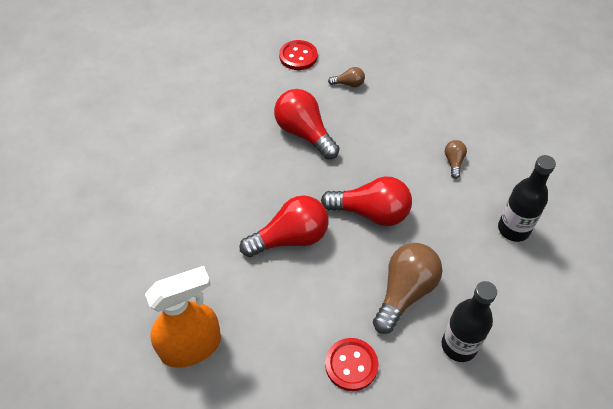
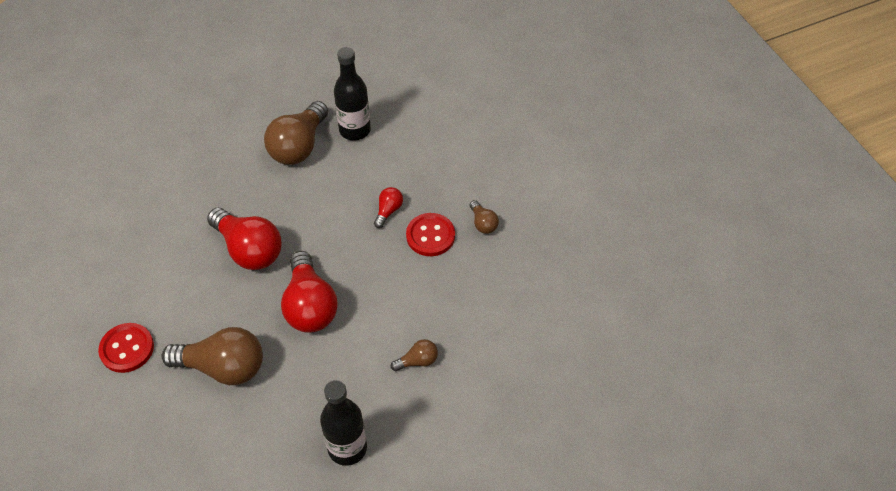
camera: 65 degrees right, 0 degrees up
(191, 346) = (107, 223): orange spray bottle -> none
(198, 169) = (299, 146): none -> brown light bulb
(298, 56) = (498, 163): red button -> red button (430, 236)
(304, 133) = (388, 211): red light bulb -> red light bulb, size x0.47
(459, 346) = (178, 434): black bottle -> black bottle (355, 130)

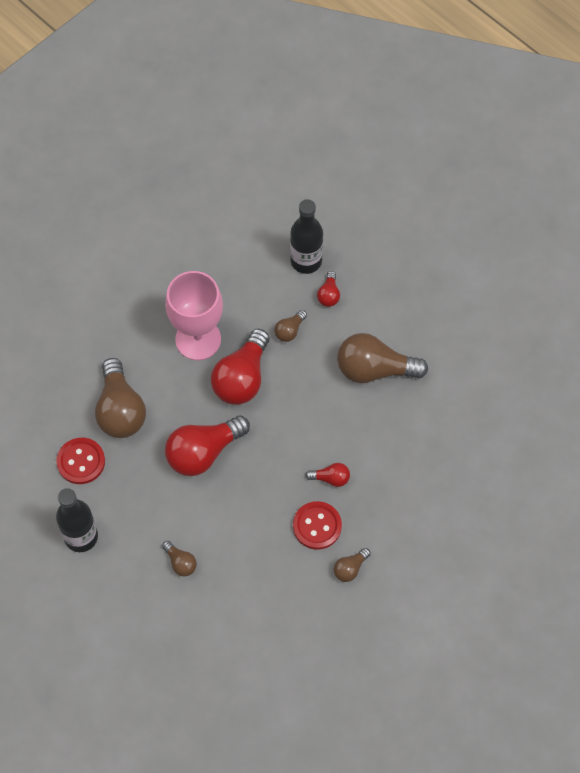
camera: 70 degrees right, 10 degrees up
(127, 349) = (111, 330): red button -> red button (81, 461)
(186, 274) = (198, 339): none -> pink goblet
(204, 156) = (329, 295): none -> red light bulb
(222, 197) = (289, 330): none -> brown light bulb
(355, 130) = (415, 411): black bottle -> black bottle (306, 261)

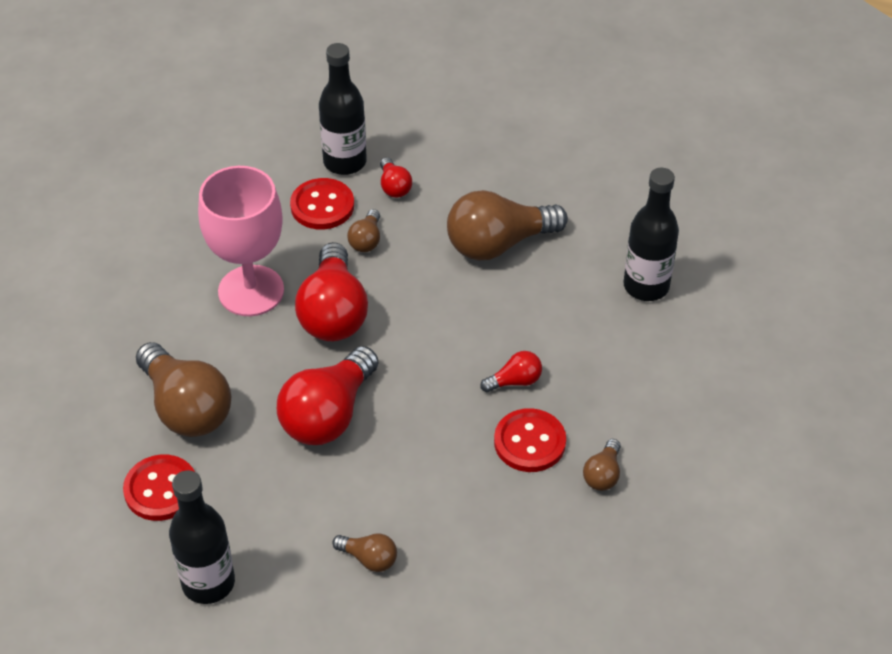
camera: 25 degrees left, 15 degrees down
(274, 291) = (322, 206): none -> red button
(454, 443) = (646, 286): none -> black bottle

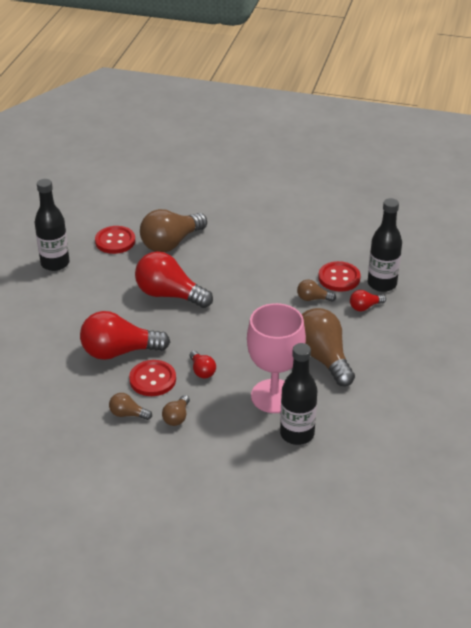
camera: 85 degrees right, 10 degrees down
(251, 291) = (261, 257): pink goblet -> pink goblet (274, 396)
(333, 313) = (249, 290): red light bulb -> red light bulb (119, 352)
(369, 559) = (67, 318): brown light bulb -> brown light bulb (177, 417)

